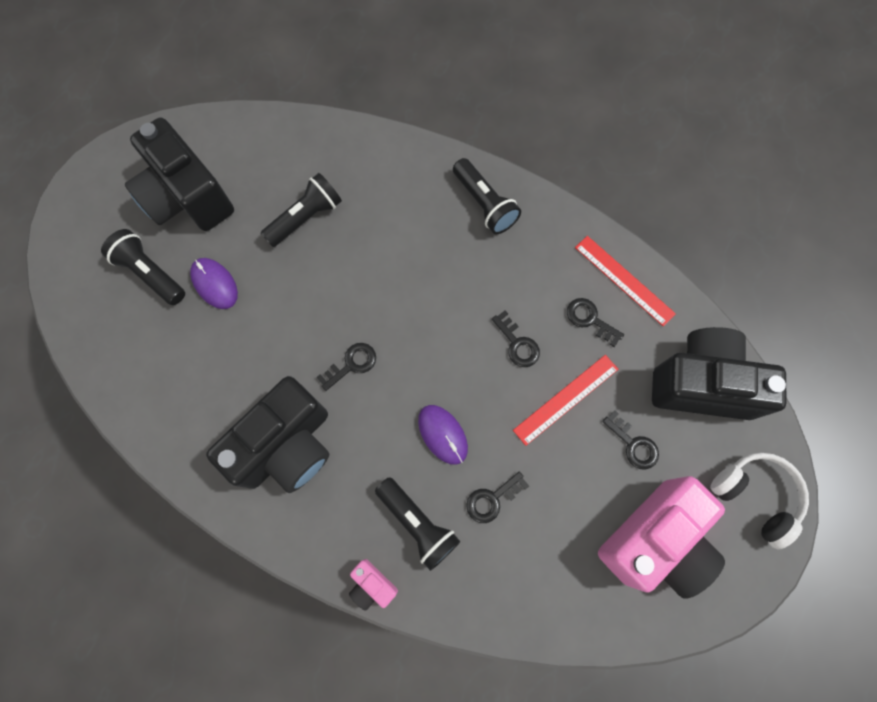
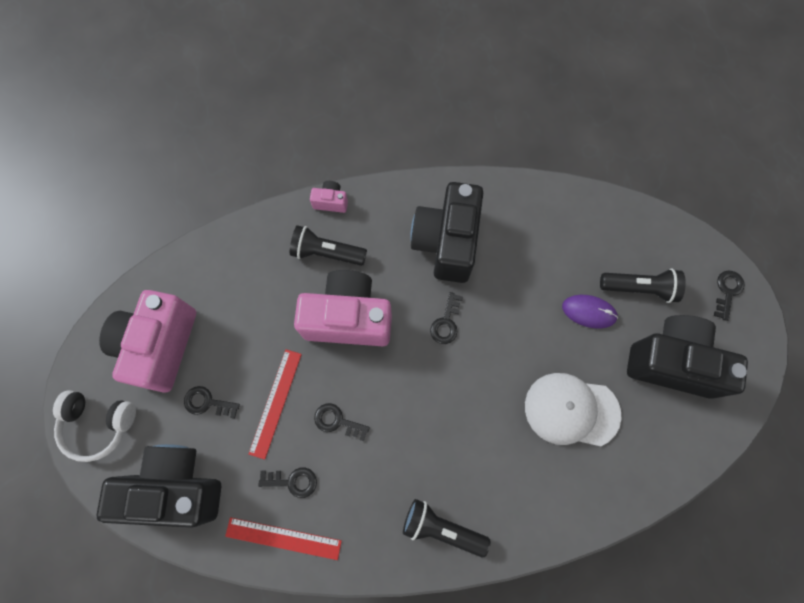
camera: 145 degrees right, 0 degrees up
(305, 217) = (571, 410): black flashlight -> white cap
(442, 434) = (348, 318): purple mouse -> pink camera
(492, 499) = (287, 299): black key -> black key (727, 291)
(701, 384) = (176, 487): black camera -> black camera turned 150 degrees counterclockwise

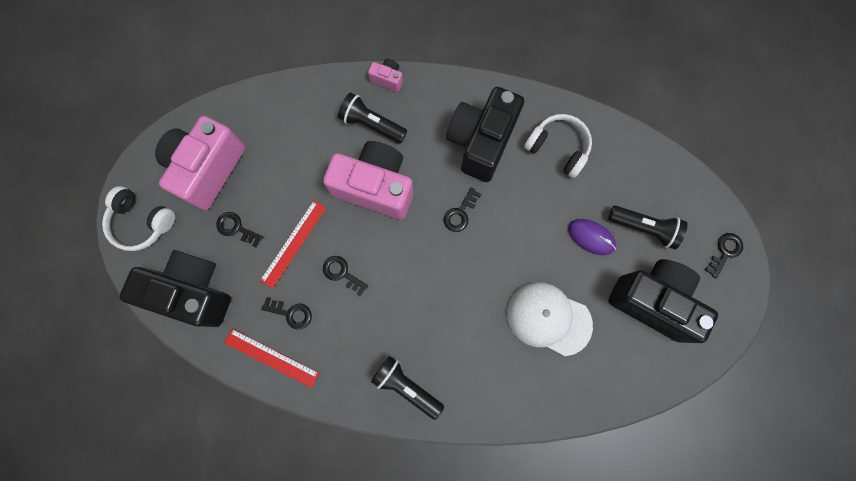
camera: 15 degrees right, 5 degrees up
(527, 229) = (558, 148): none -> white headphones

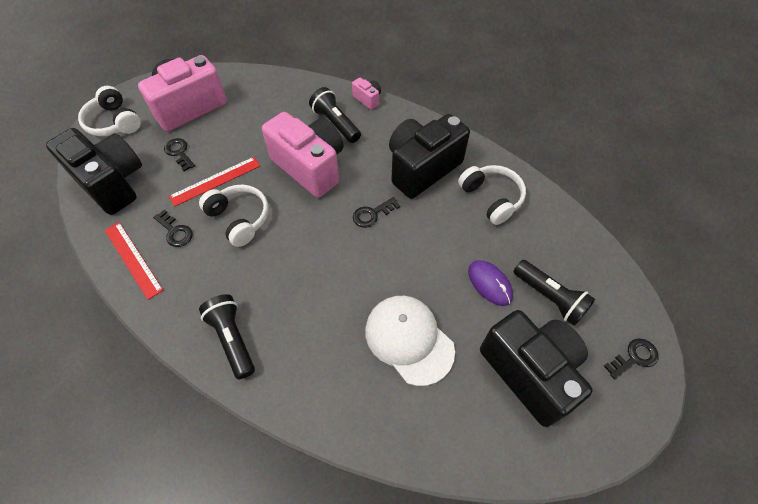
camera: 25 degrees right, 20 degrees down
(342, 273) = (239, 219): black key -> white headphones

